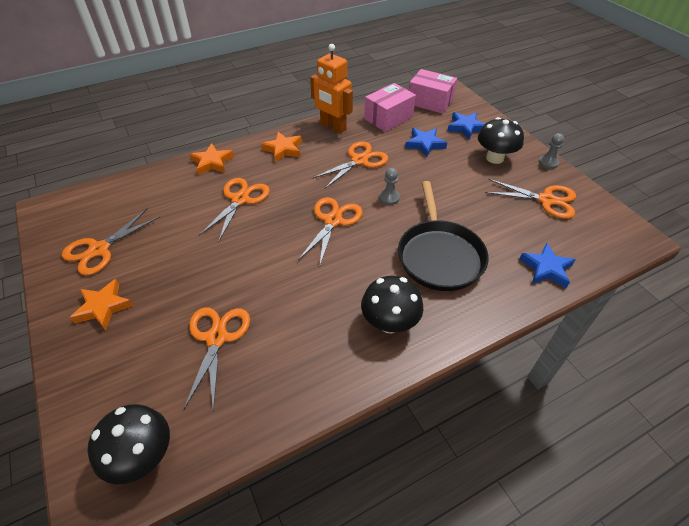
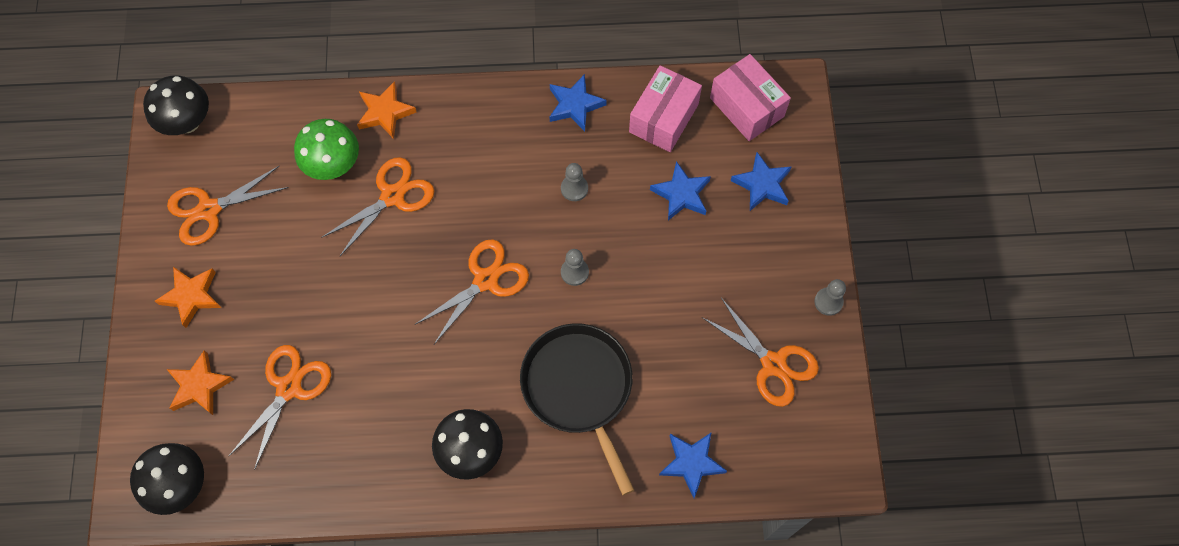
camera: 25 degrees right, 20 degrees up
(188, 197) = (333, 164): none -> green mushroom
(283, 149) = (486, 125): orange star -> orange star (199, 386)
(333, 127) = (575, 105): orange robot -> blue star
(359, 160) = (574, 188): orange scissors -> grey pawn
(388, 118) = (663, 118): pink box -> pink box turned 45 degrees counterclockwise
(439, 255) = (579, 388): black pan -> black pan turned 135 degrees clockwise
(495, 158) = (760, 261): black mushroom -> black mushroom (187, 122)

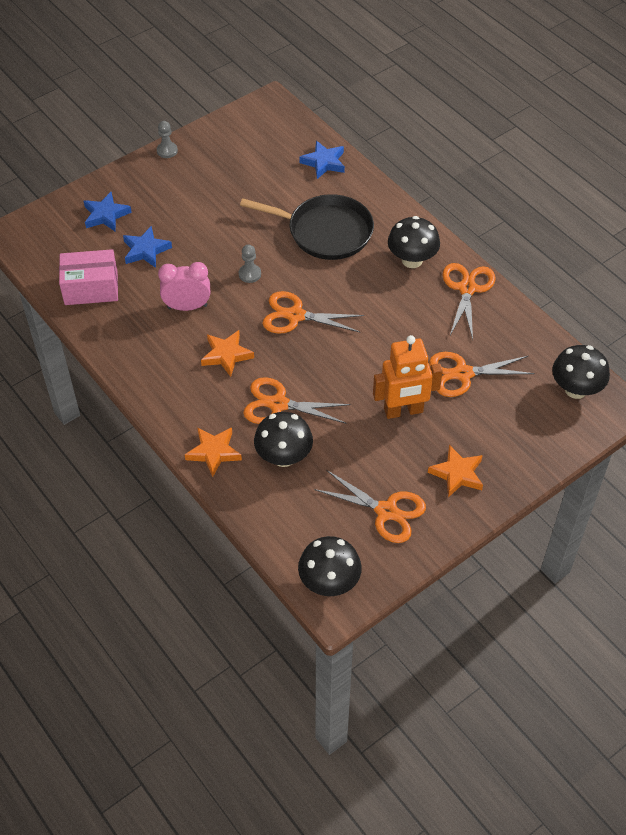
camera: 125 degrees left, 15 degrees down
(199, 386) = (509, 424): orange star -> orange star (226, 355)
(294, 299) = (403, 411): none -> orange robot
(333, 164) = (284, 457): green mushroom -> black mushroom
(574, 188) = (187, 306): grey pawn -> pink clock
(575, 105) = (118, 342): blue star -> none
(579, 388) = (325, 232): black pan -> black pan turned 105 degrees counterclockwise
(746, 107) = (48, 250): pink box -> none
(773, 364) = (230, 156): orange scissors -> orange scissors (467, 289)

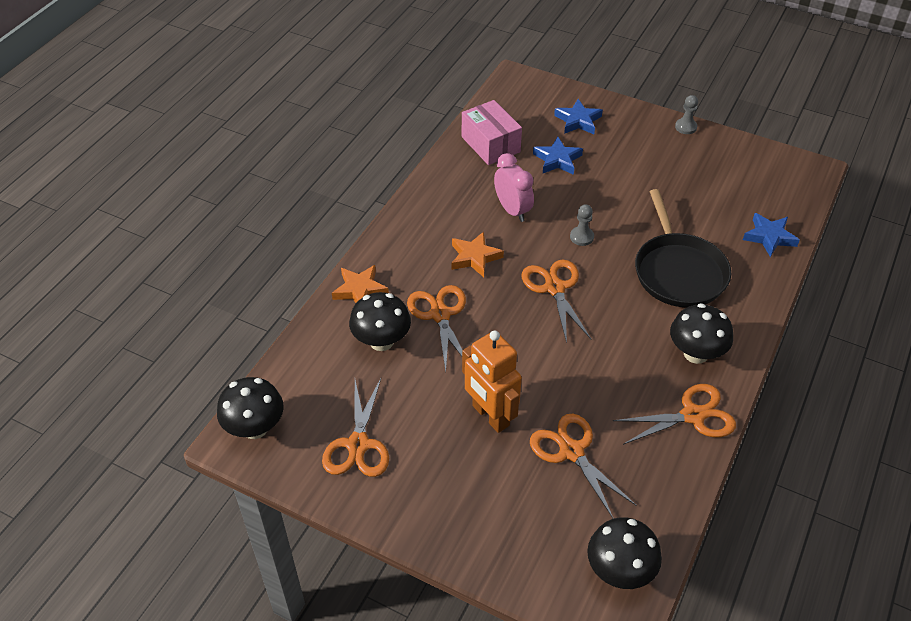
camera: 65 degrees right, 5 degrees down
(457, 474) = (435, 491): orange star -> none

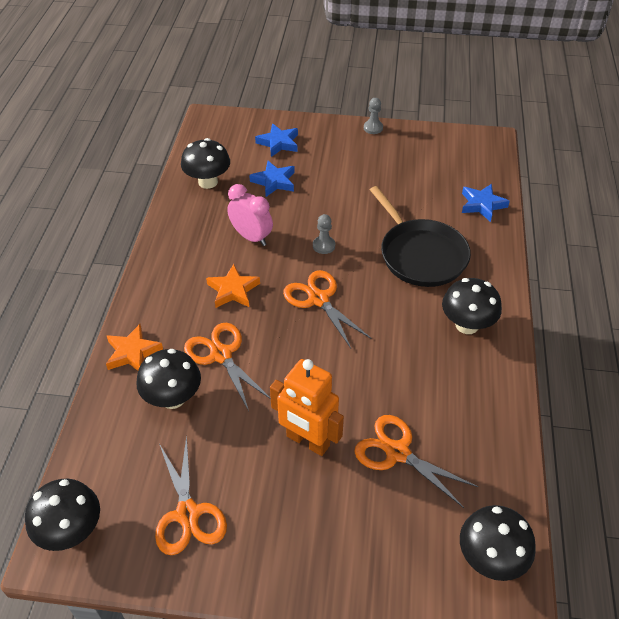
camera: 20 degrees left, 0 degrees up
(490, 144) = (208, 182): pink box -> black mushroom
(692, 415) = (489, 383): orange scissors -> none

